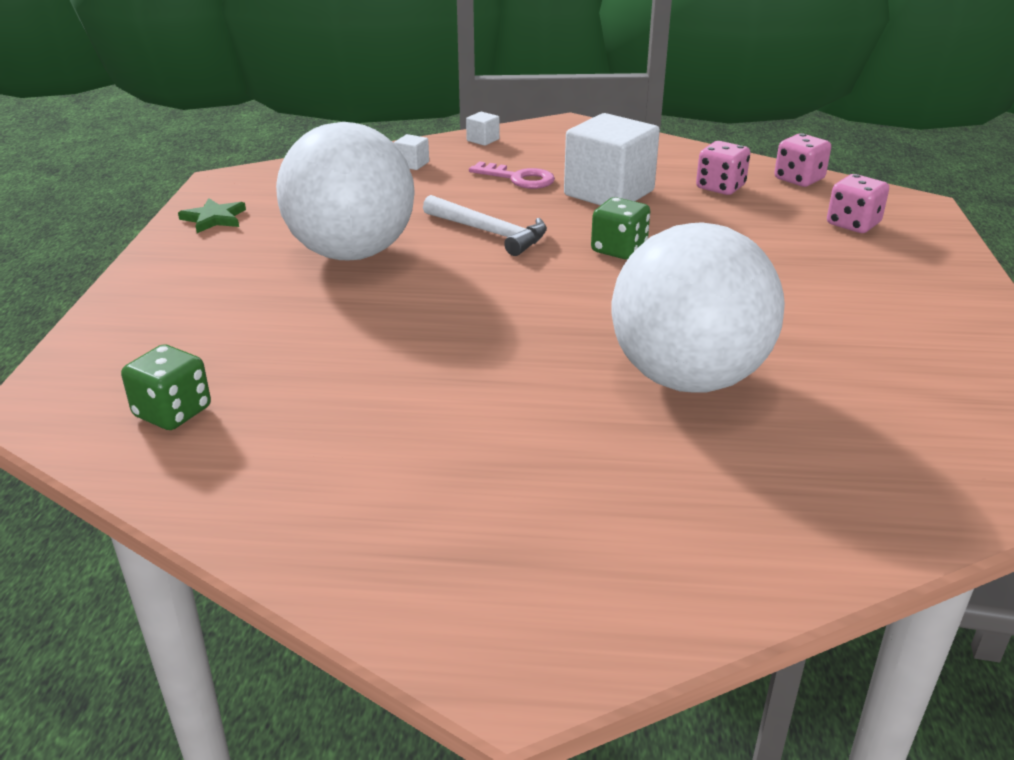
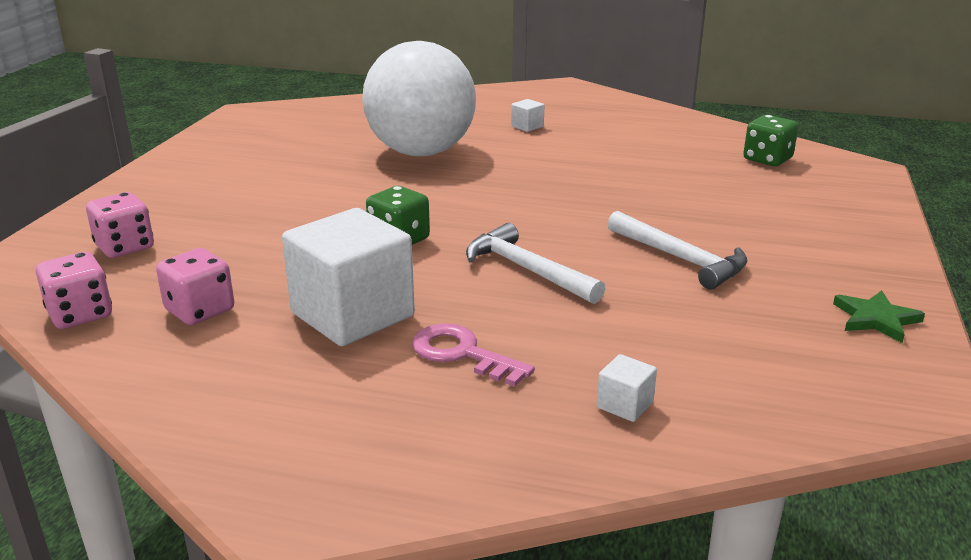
camera: 170 degrees left, 5 degrees down
(352, 253) = (680, 259): white ball -> white hammer
(483, 140) = (491, 465): white cube -> white cube (527, 126)

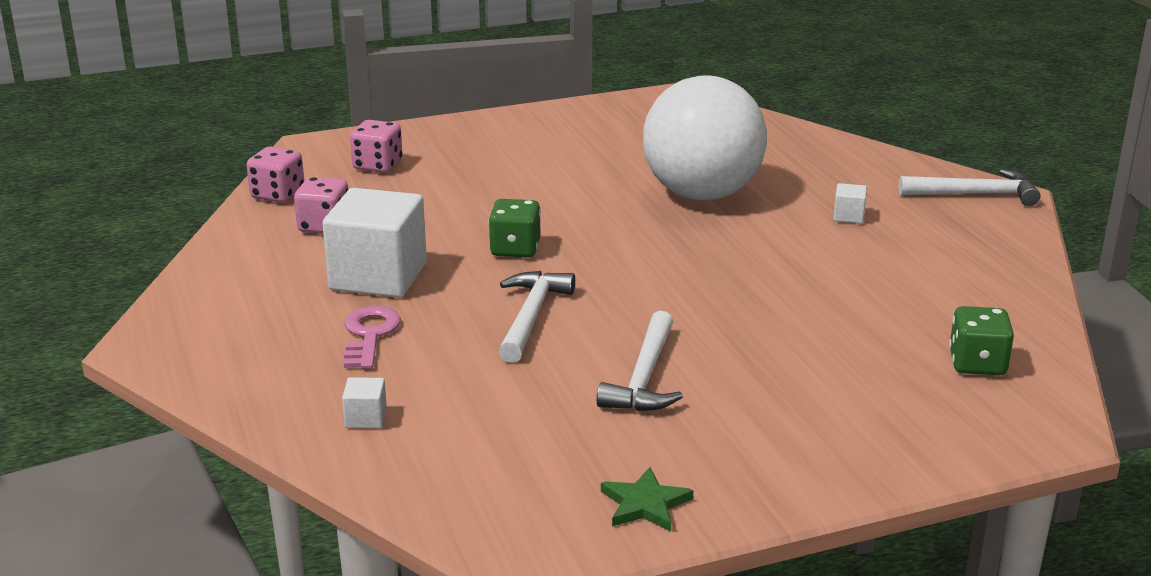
camera: 55 degrees right, 0 degrees up
(550, 91) = (975, 194): none -> white hammer

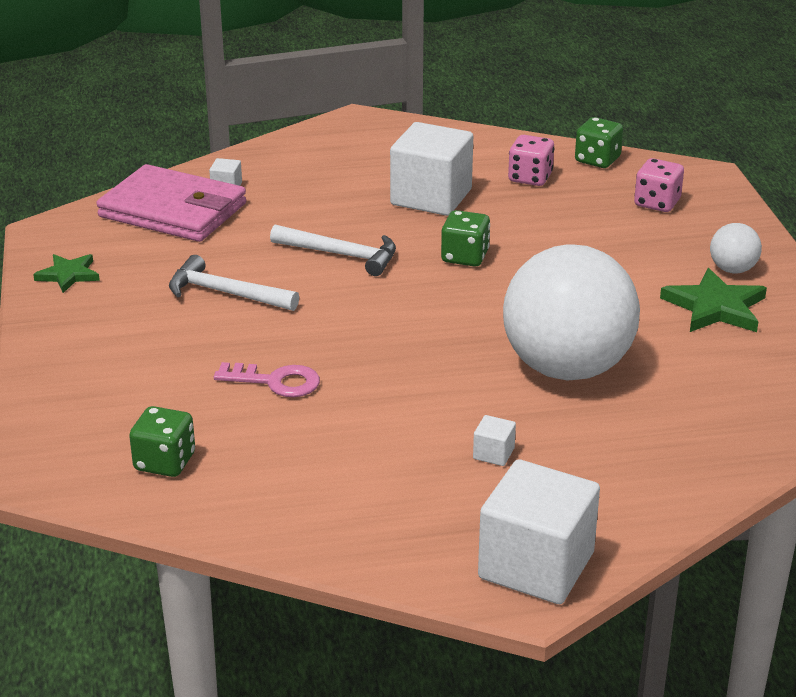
camera: 100 degrees right, 5 degrees up
(278, 194) = (597, 160): pink dice -> green dice
(369, 335) = (339, 191): pink key -> pink key (276, 381)
(441, 450) = (173, 210): none -> pink wallet
(503, 135) = (732, 269): none -> white ball
(572, 141) = (715, 307): none -> green star
(975, 194) = (536, 565): white hammer -> white cube

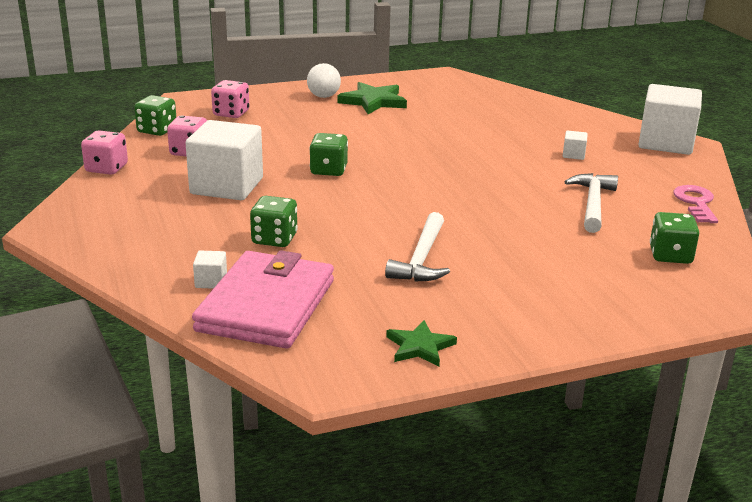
camera: 100 degrees left, 5 degrees down
(276, 381) = (541, 225): pink key -> pink key (696, 203)
(298, 218) = (274, 239): none -> green dice
(341, 255) = (338, 215): white hammer -> white hammer (592, 204)
(488, 137) = (106, 168): none -> pink dice
(566, 368) = (466, 138): white ball -> none

